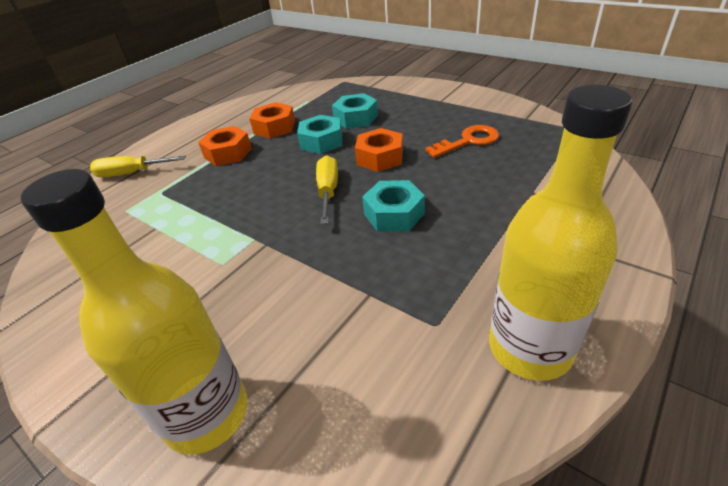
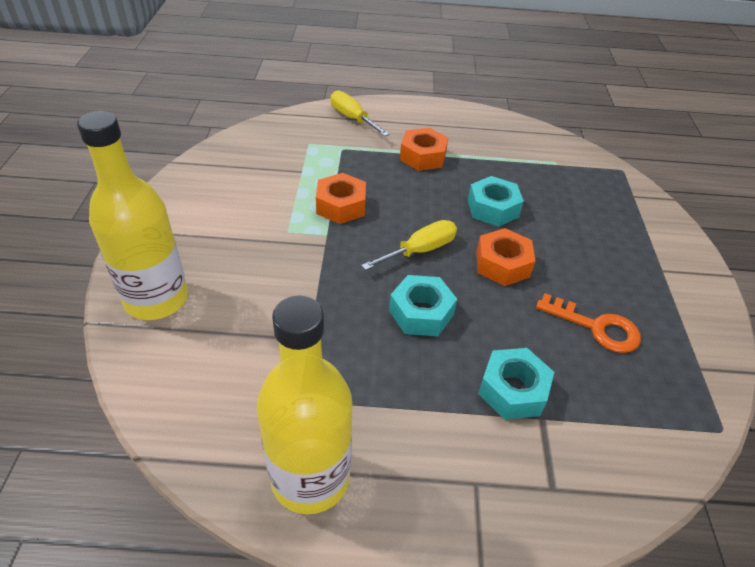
camera: 50 degrees right, 5 degrees up
(274, 127) = (487, 164): orange nut -> orange nut (341, 206)
(356, 118) = (557, 214): turquoise nut -> turquoise nut (513, 390)

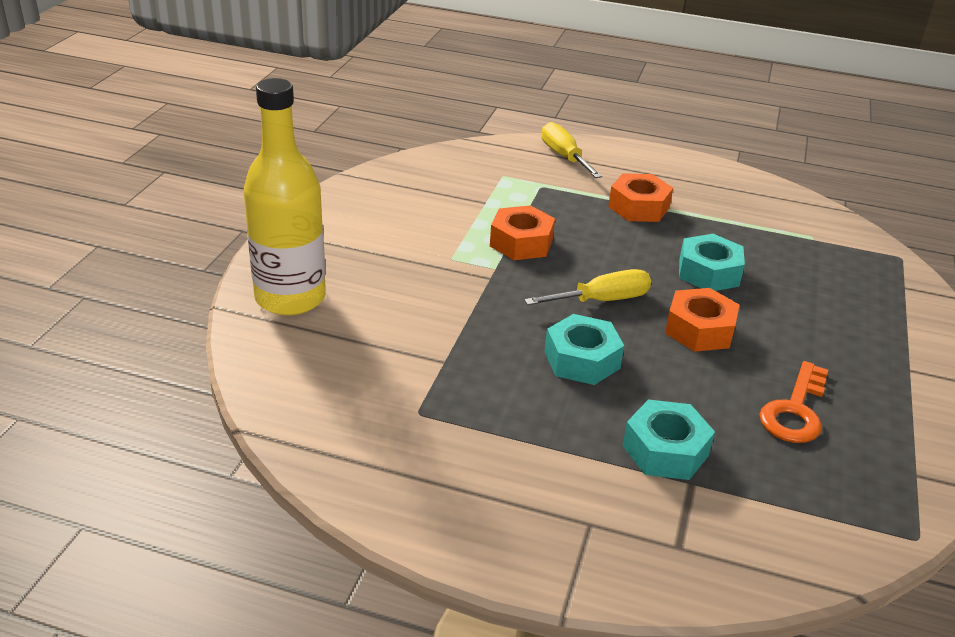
camera: 15 degrees right, 10 degrees down
(310, 478) = (408, 481): yellow bottle -> none
(596, 327) = (795, 411): orange key -> orange key turned 75 degrees clockwise

